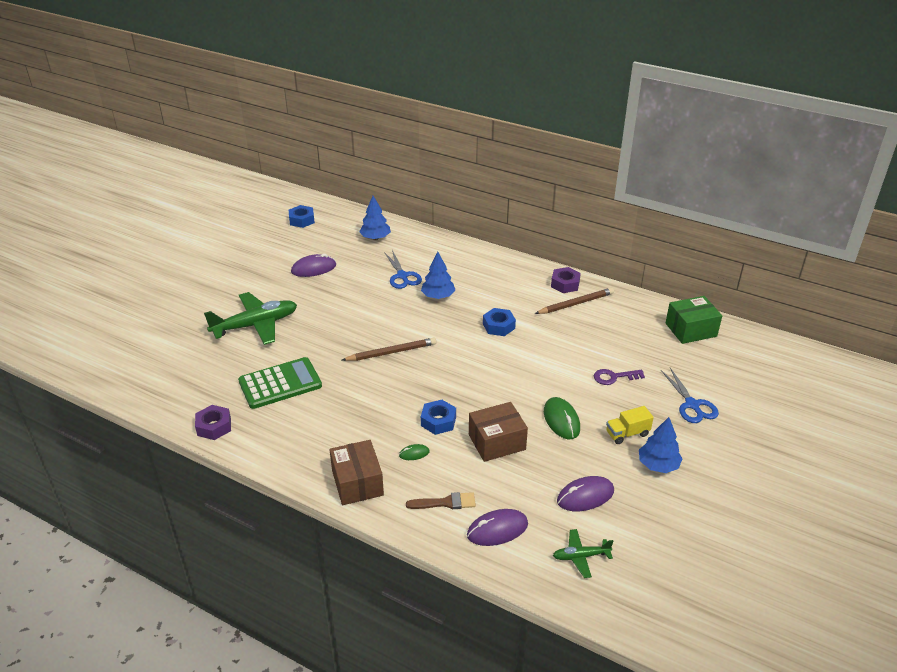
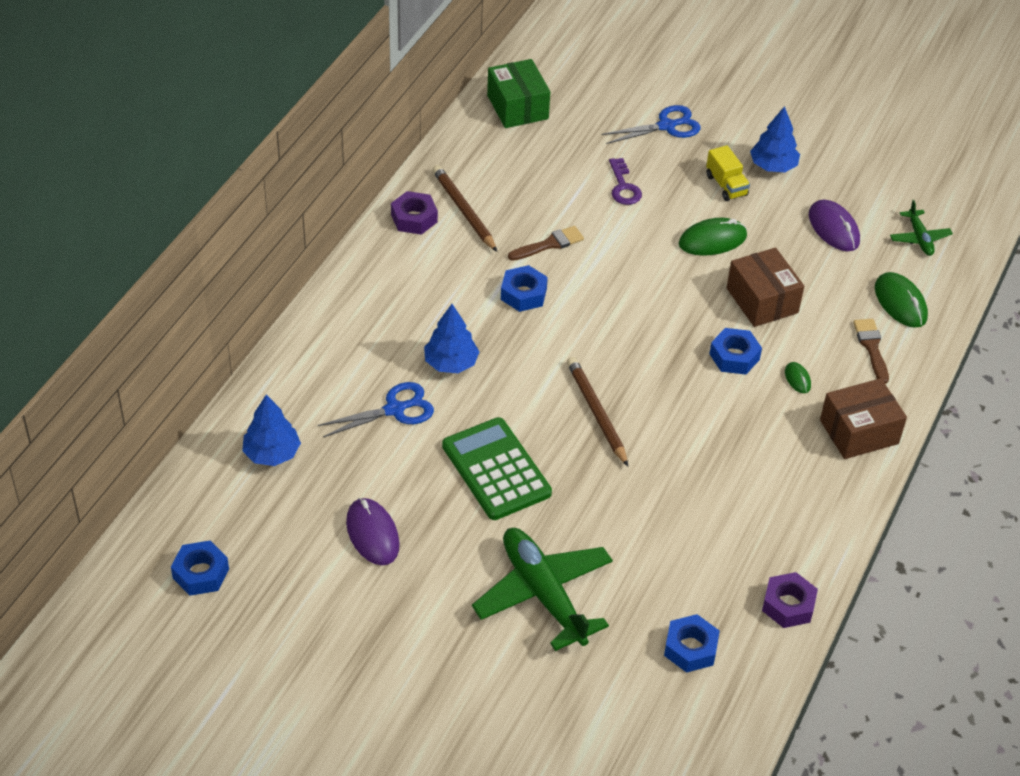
camera: 95 degrees left, 10 degrees up
(197, 380) = (690, 648): none -> blue nut
(280, 384) = (684, 539): green calculator -> green calculator (496, 470)
(497, 530) = (900, 302): purple mouse -> green mouse
(547, 339) = (549, 244): none -> brown brush

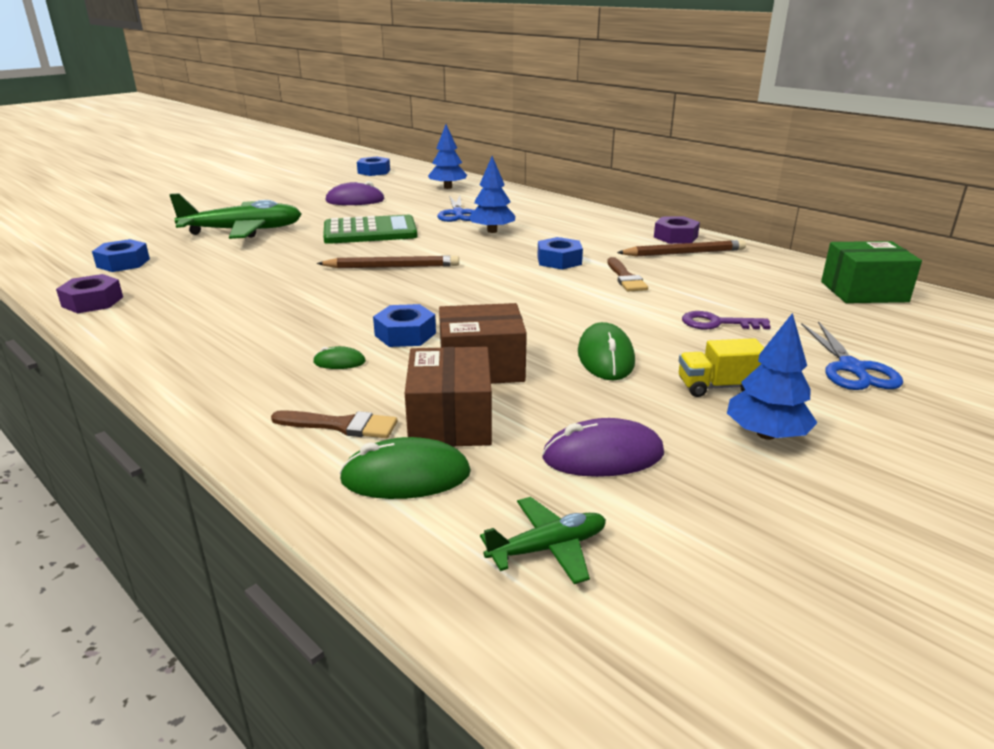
camera: 110 degrees right, 20 degrees down
(859, 432) = (223, 381): brown box -> brown box (450, 421)
(919, 238) = (548, 548): green plane -> green plane turned 150 degrees clockwise

